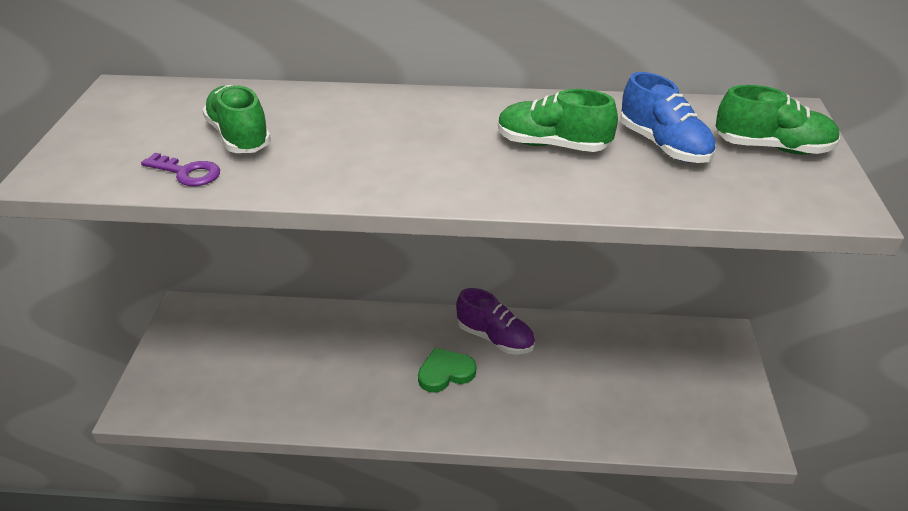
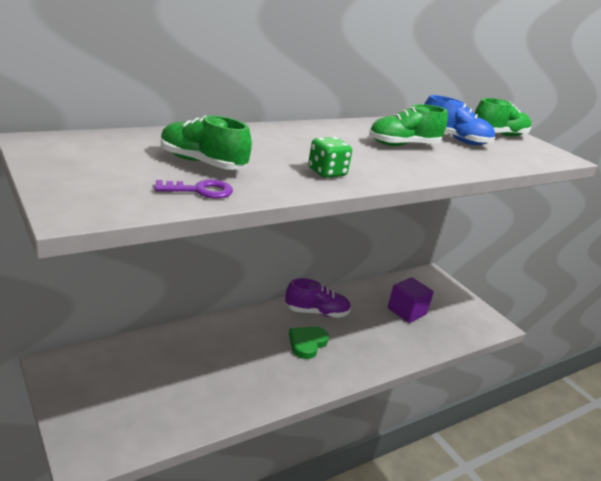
camera: 40 degrees left, 10 degrees down
(367, 172) = (327, 172): none -> green dice
(623, 376) = (406, 311): none -> purple cube

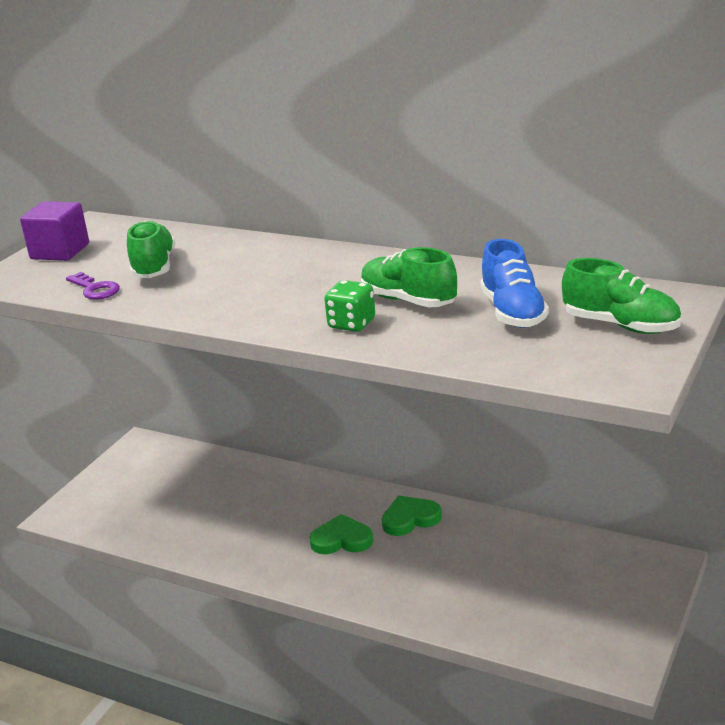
camera: 65 degrees right, 0 degrees up
(316, 312) = (410, 519): purple shoe -> green heart
(327, 172) = (230, 304): green dice -> green dice (351, 324)
(406, 311) = (521, 578): purple cube -> purple cube (60, 251)

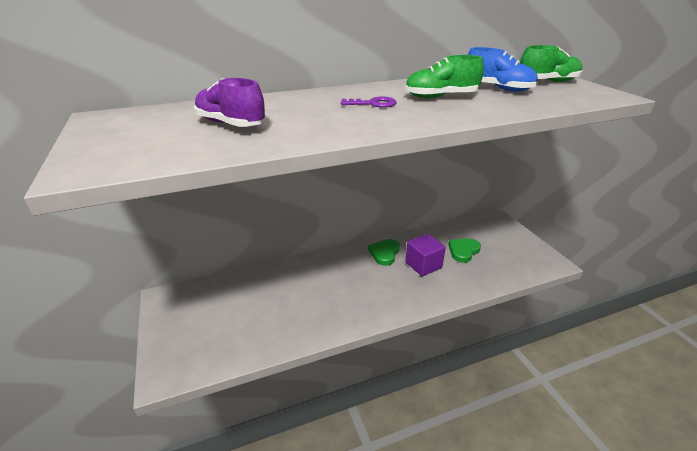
camera: 50 degrees left, 5 degrees up
(60, 251) = (108, 137): purple cube -> purple cube (423, 265)
(95, 289) = (211, 147): purple key -> purple key (373, 104)
(154, 267) = (231, 124): green shoe -> purple shoe
(341, 539) = (370, 280): green heart -> green heart (463, 251)
(351, 324) = (445, 112): green dice -> none

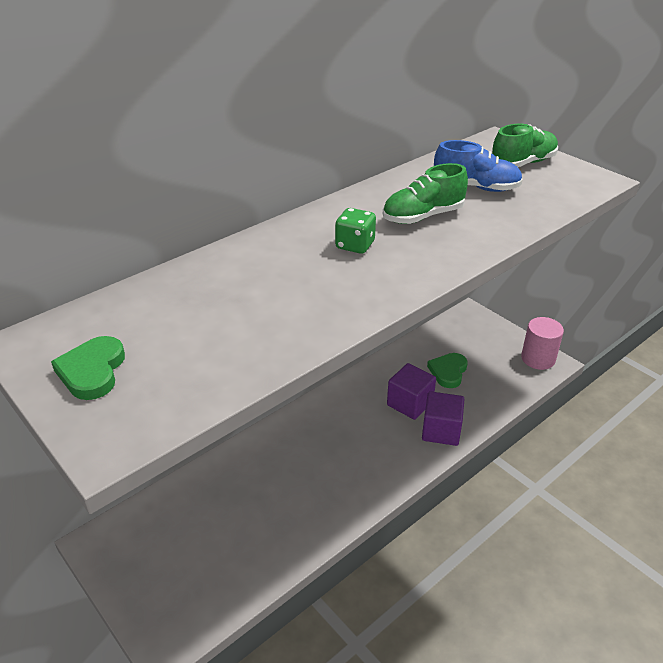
camera: 20 degrees left, 5 degrees up
(231, 124) = (214, 320): purple shoe -> none
(373, 104) = (355, 245): purple key -> green dice
(384, 253) = (356, 399): green heart -> green heart (92, 371)
(439, 289) = (441, 431): none -> purple cube
(542, 258) = (538, 359): none -> pink cylinder

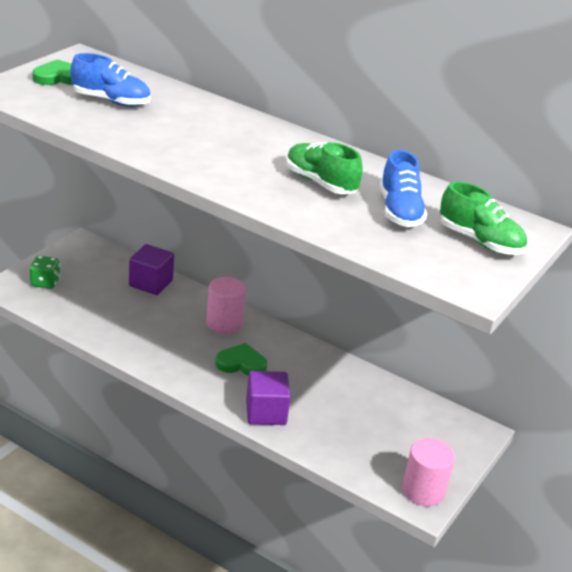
camera: 70 degrees right, 5 degrees down
(191, 329) = (111, 101): none -> blue shoe
(299, 435) = (224, 323): none -> pink cylinder
(355, 245) = (251, 153): green dice -> green dice (45, 282)
(410, 403) = (297, 389): purple cube -> purple cube (150, 283)
(448, 372) = (360, 415): green heart -> green heart (241, 363)

